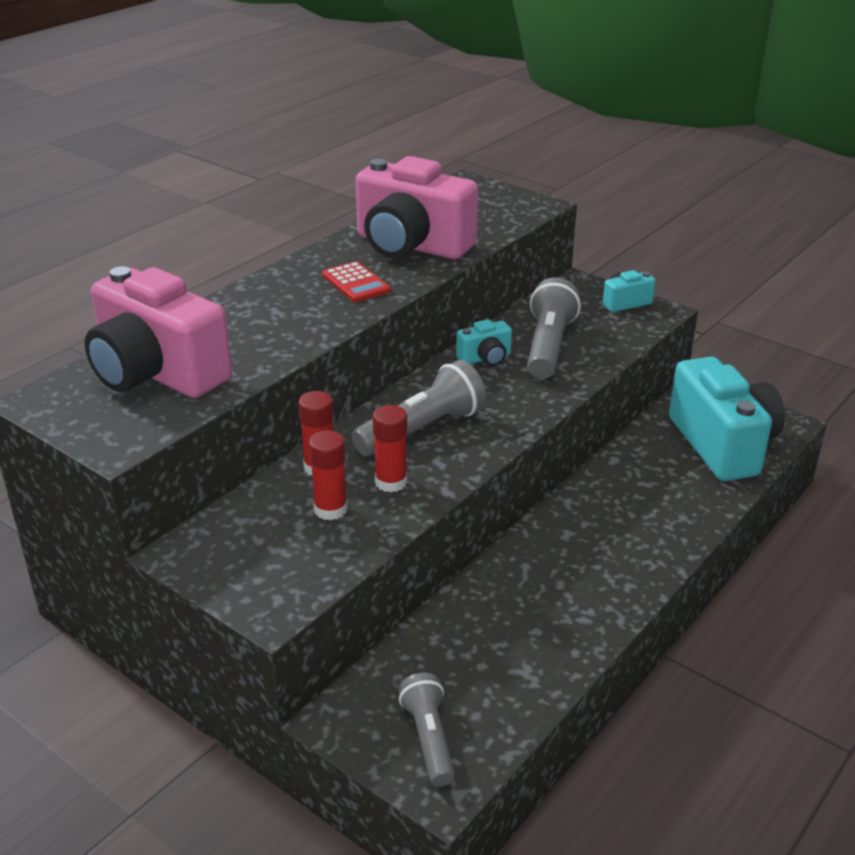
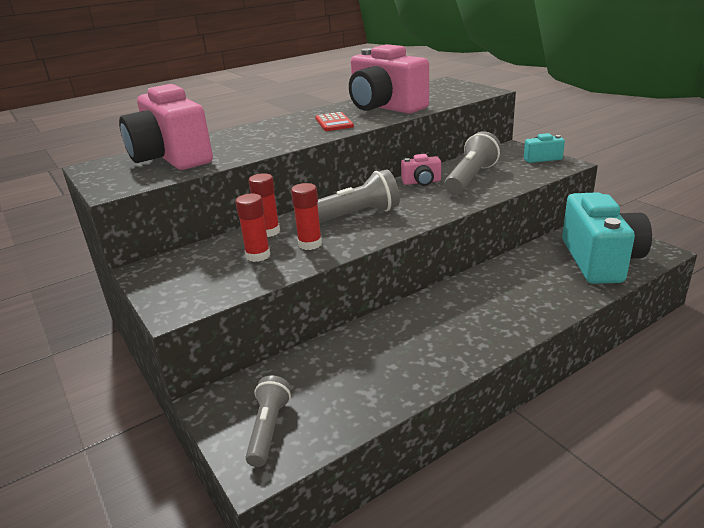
camera: 20 degrees right, 5 degrees down
(485, 358) = (421, 182): turquoise camera -> pink camera

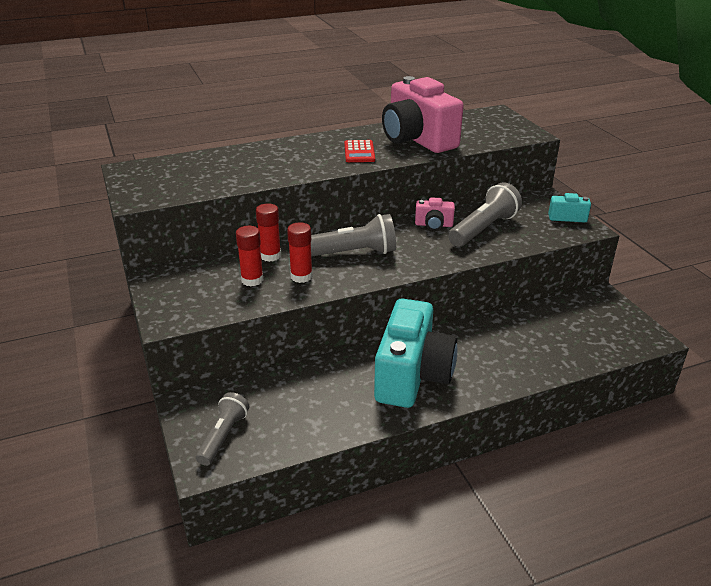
camera: 10 degrees right, 5 degrees up
(171, 158) = (196, 171): pink camera -> none
(600, 260) = (587, 336): turquoise camera -> turquoise camera (412, 375)

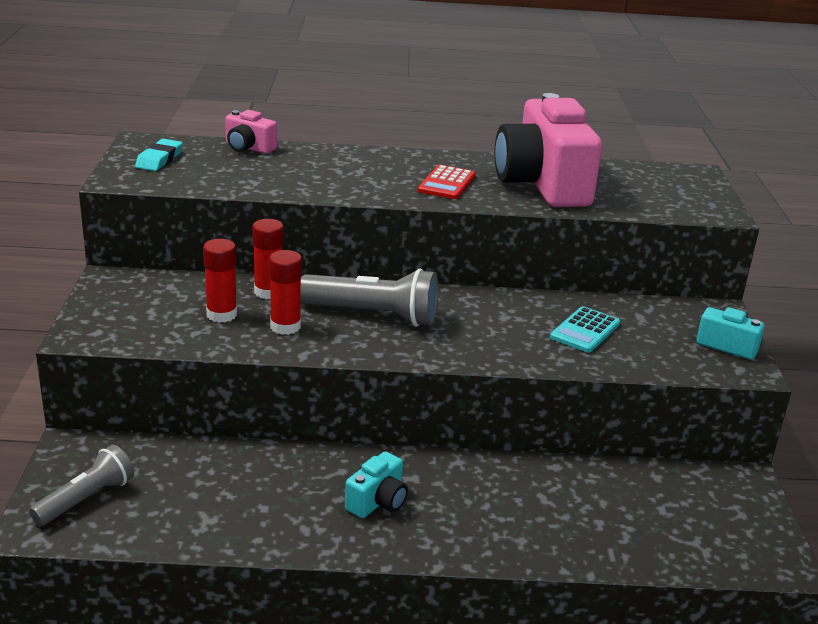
camera: 20 degrees right, 5 degrees down
(151, 179) = (159, 159): none -> turquoise eraser
(412, 375) = (378, 501): turquoise camera -> turquoise camera, size x0.44
(433, 225) = (517, 308): pink camera -> pink camera (248, 148)
(483, 229) = (585, 330): grey flashlight -> turquoise calculator

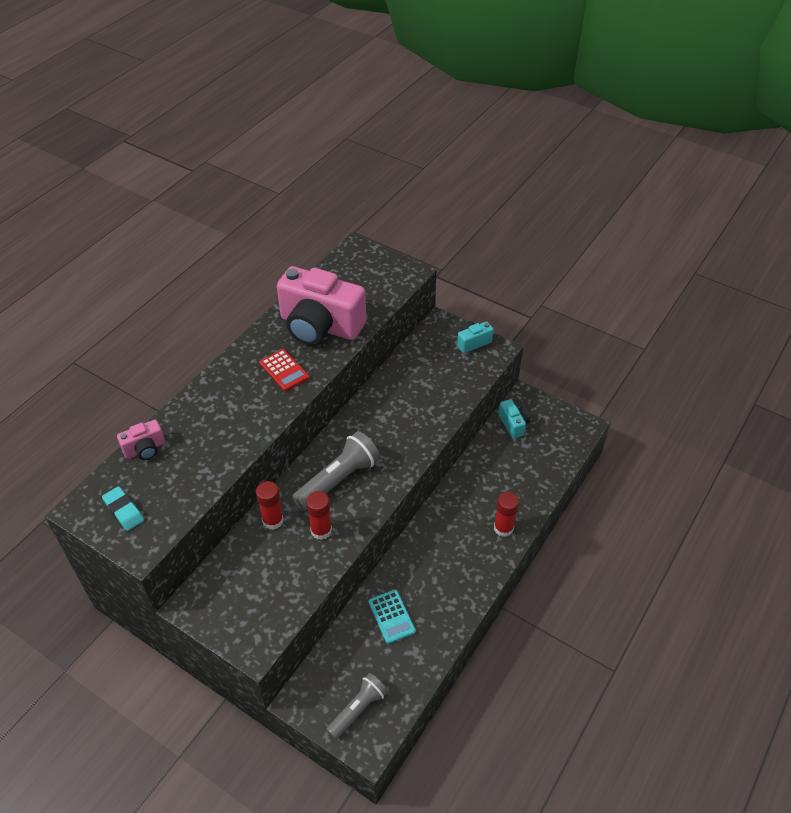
camera: 55 degrees left, 20 degrees up
(86, 499) = (358, 709): grey flashlight -> grey flashlight turned 60 degrees clockwise
(221, 314) = (283, 558): red glue stick -> red glue stick (503, 528)
(378, 501) = (448, 562): turquoise camera -> turquoise camera (513, 424)
(585, 330) = (420, 391): turquoise calculator -> turquoise calculator (391, 616)

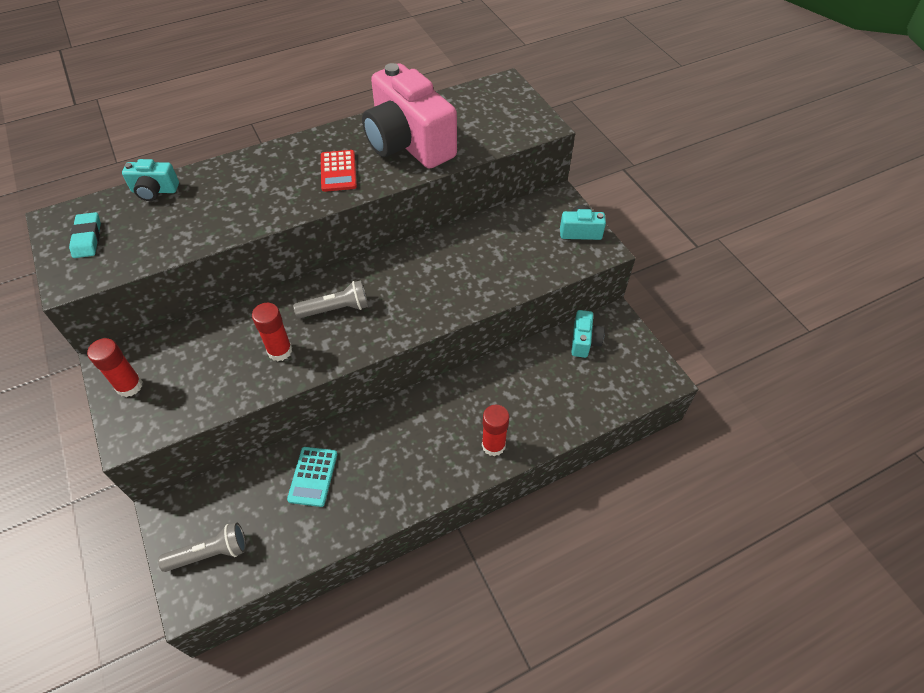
camera: 30 degrees right, 5 degrees up
(145, 449) = (154, 191): pink camera -> turquoise camera
(273, 520) = (245, 319): red glue stick -> red glue stick (129, 386)
(338, 480) = (336, 309): grey flashlight -> grey flashlight, size x0.66

